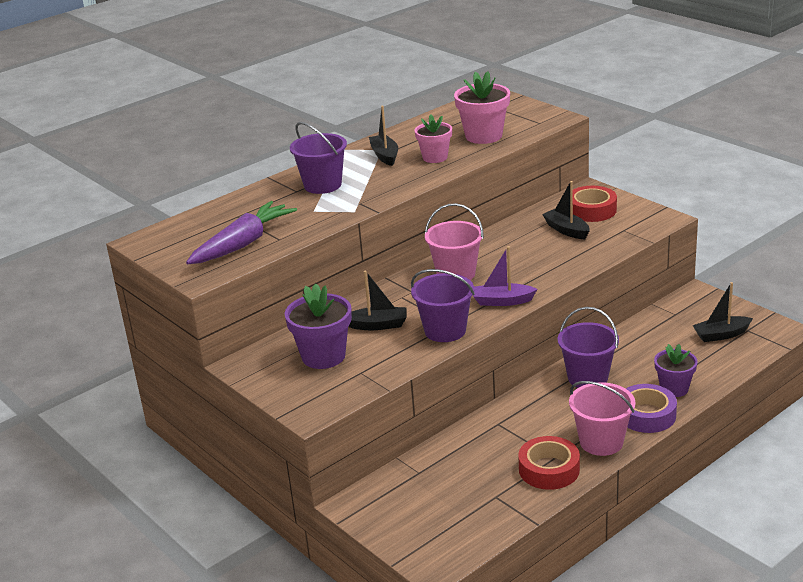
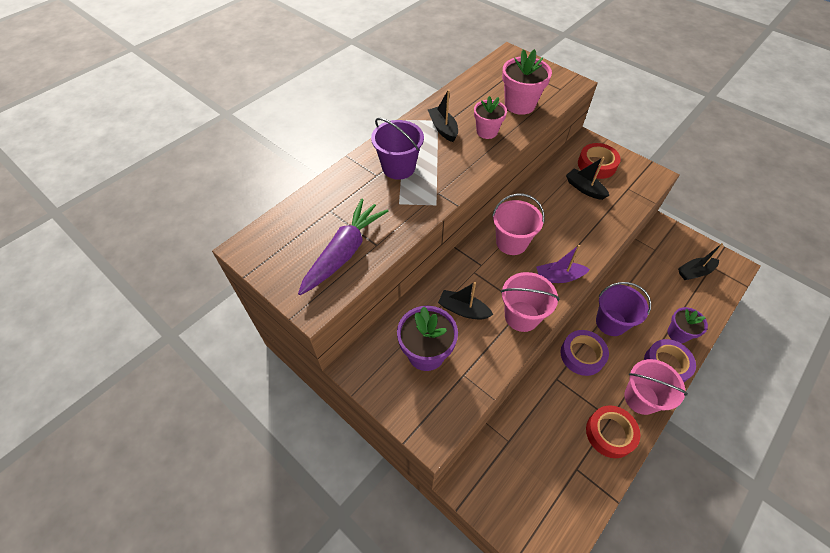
camera: 10 degrees left, 25 degrees up
(378, 325) = (463, 310): black boat -> black boat turned 150 degrees counterclockwise
(445, 330) = (521, 316): purple bucket -> pink bucket
(538, 404) = (582, 355): none -> purple tape

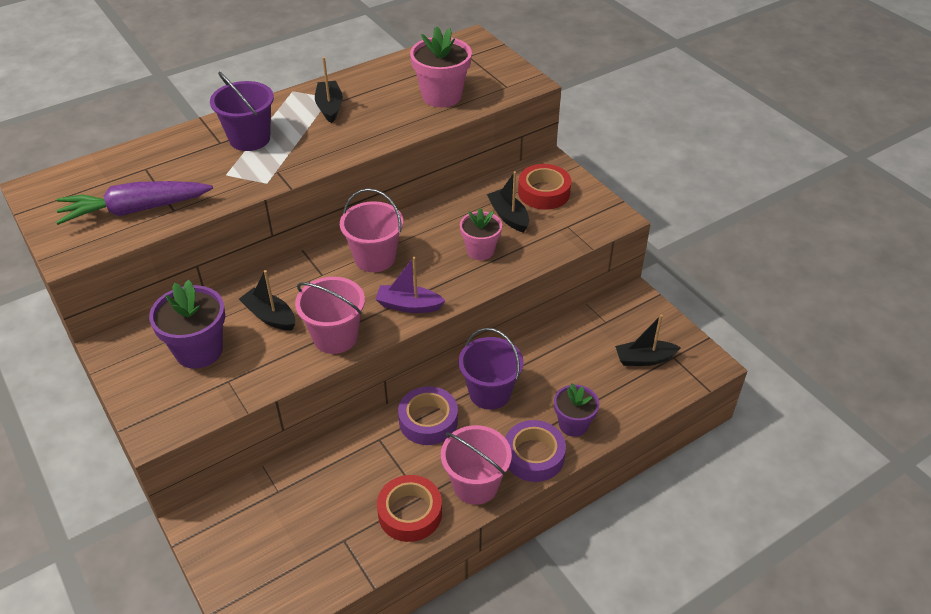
camera: 15 degrees right, 10 degrees down
(344, 252) = (134, 210): purple carrot -> purple carrot turned 150 degrees counterclockwise
(487, 131) = (380, 118): pink flower pot -> pink flower pot (480, 250)

